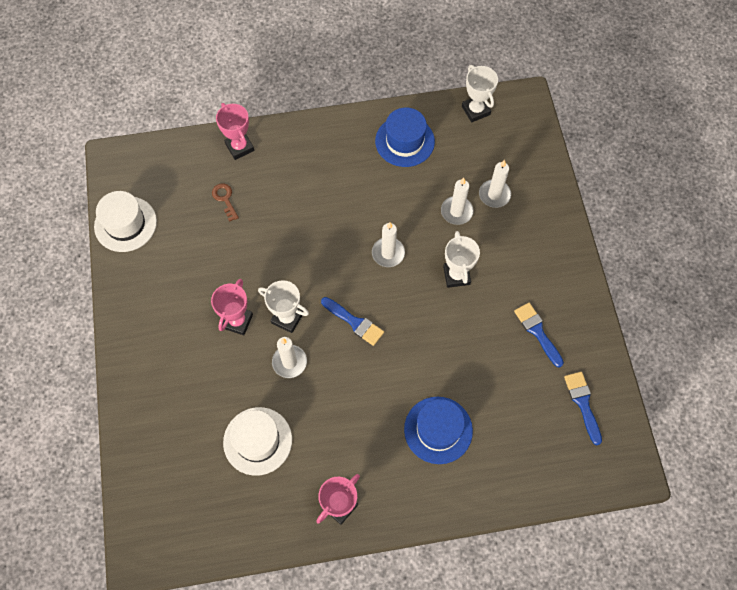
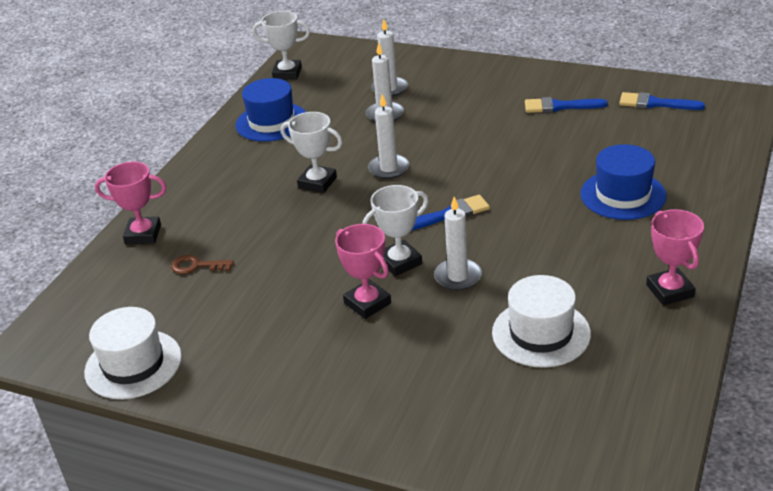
camera: 55 degrees left, 30 degrees down
(456, 275) = (456, 134): white trophy -> white trophy (317, 182)

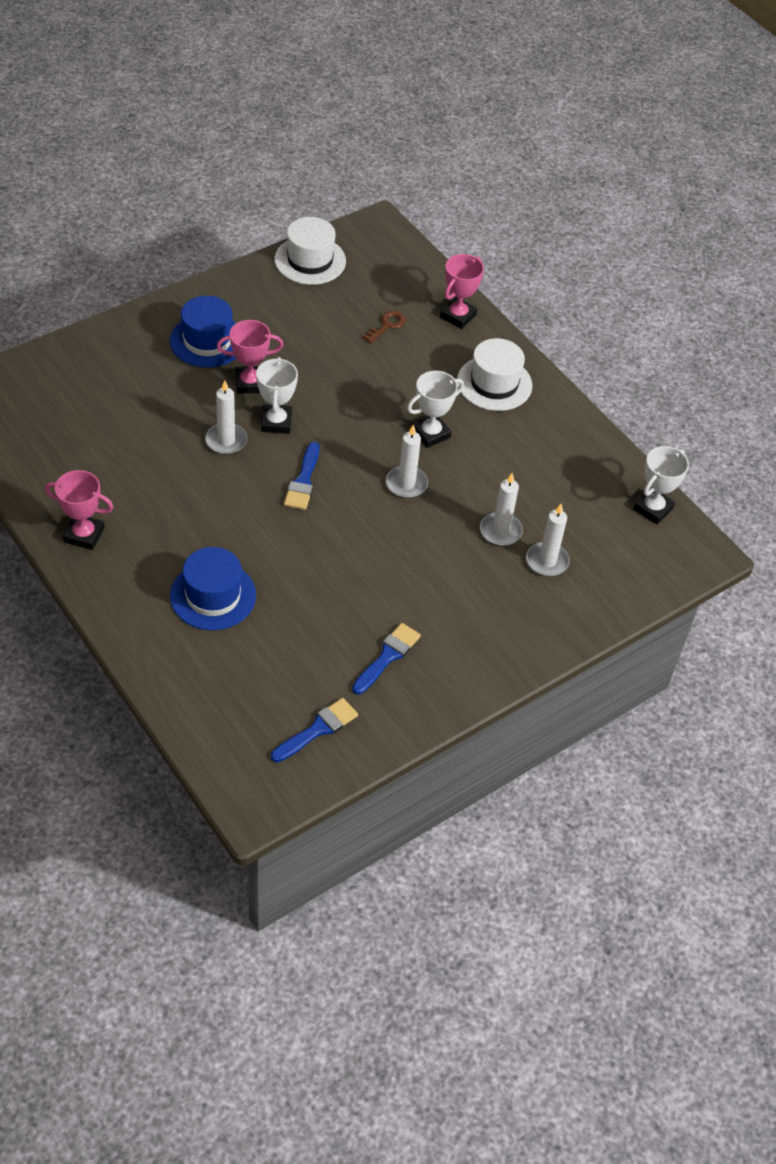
camera: 115 degrees right, 15 degrees up
(271, 122) = (563, 454): blue hat -> blue hat (207, 341)
(541, 333) = (124, 444): white hat -> white hat (494, 383)

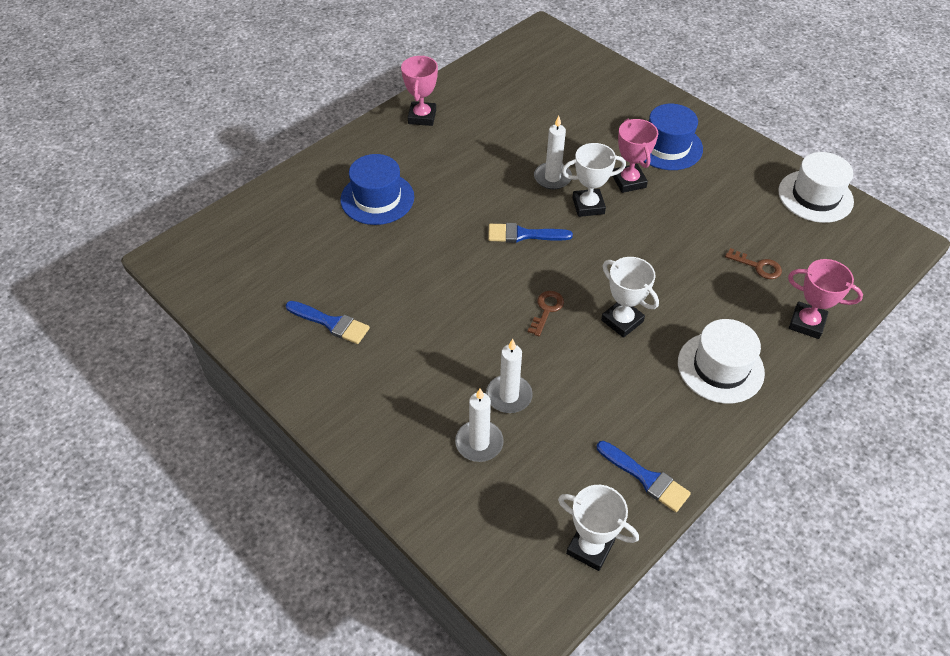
camera: 85 degrees right, 0 degrees up
(318, 729) = (246, 286): blue brush -> blue brush (646, 478)
(406, 484) = (546, 310): white candle -> brown key

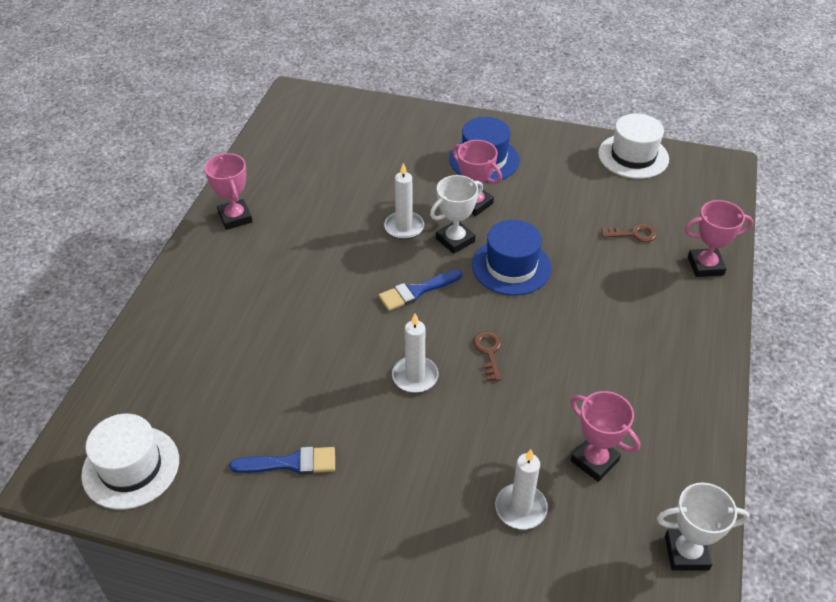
camera: 30 degrees left, 5 degrees down
(377, 198) = (247, 316): blue hat -> blue hat (511, 266)
(509, 396) = (514, 449): white candle -> white candle (415, 376)
(569, 437) = (594, 460): none -> pink trophy
(622, 321) = (560, 332): white trophy -> none
(646, 478) = (684, 464): blue brush -> none
(720, 367) = (669, 335): white hat -> white hat (131, 467)

